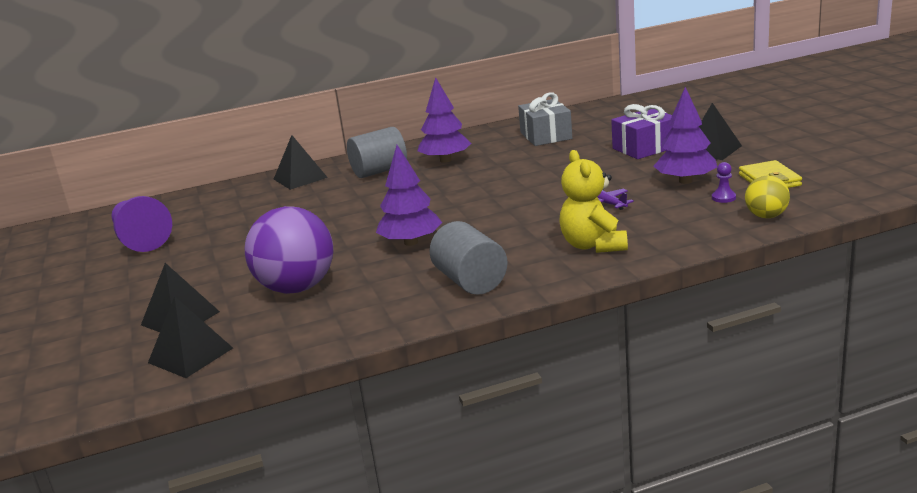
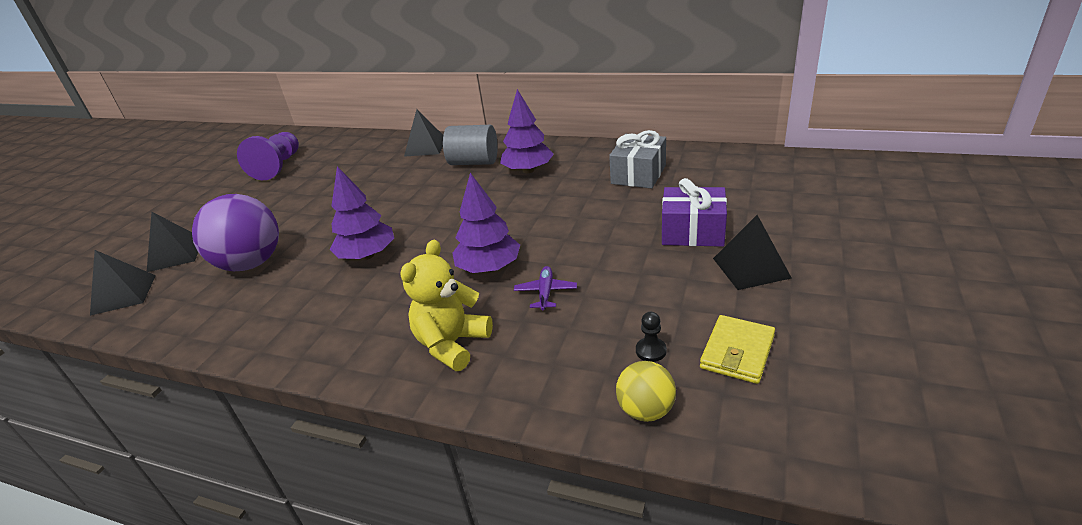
camera: 40 degrees right, 10 degrees up
(470, 281) = (323, 328): grey cylinder -> none
(685, 181) = (655, 302): purple tree -> purple tree (489, 268)
(723, 198) = (651, 351): purple pawn -> black pawn

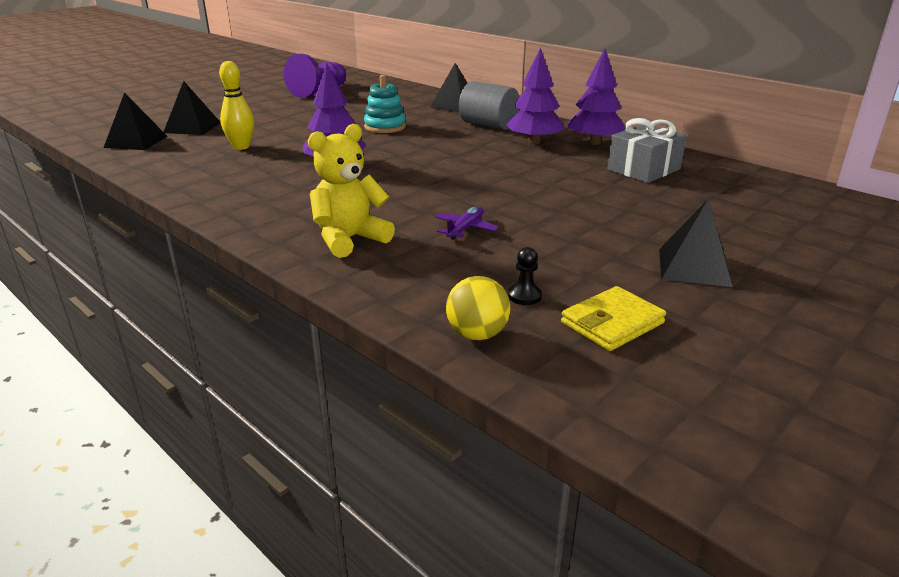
camera: 20 degrees right, 5 degrees down
(251, 264) = (241, 147): purple ball -> yellow bowling pin
(379, 193) = (385, 127): none -> turquoise stacking toy
(489, 268) = (430, 199): purple tree -> purple tree (594, 142)
(692, 232) = (657, 225): purple gift -> none

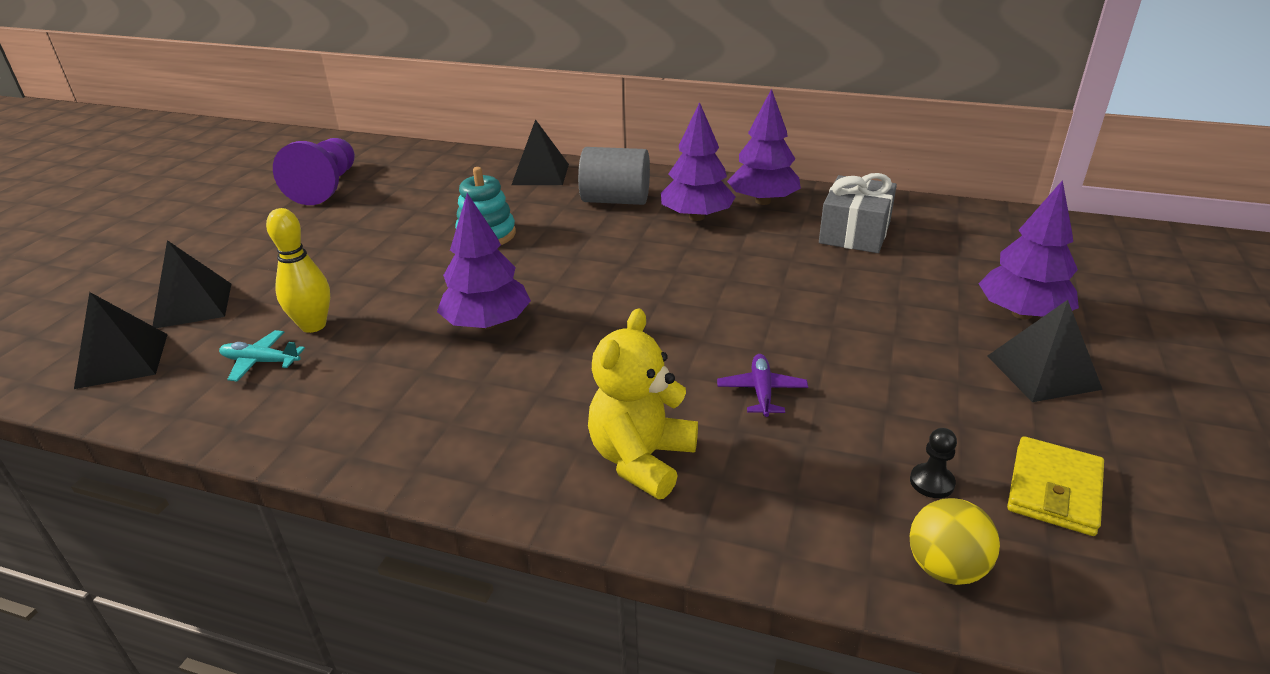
camera: 25 degrees left, 5 degrees up
(198, 155) = (260, 362): none -> turquoise plane
(722, 235) = (1022, 314): none -> purple tree

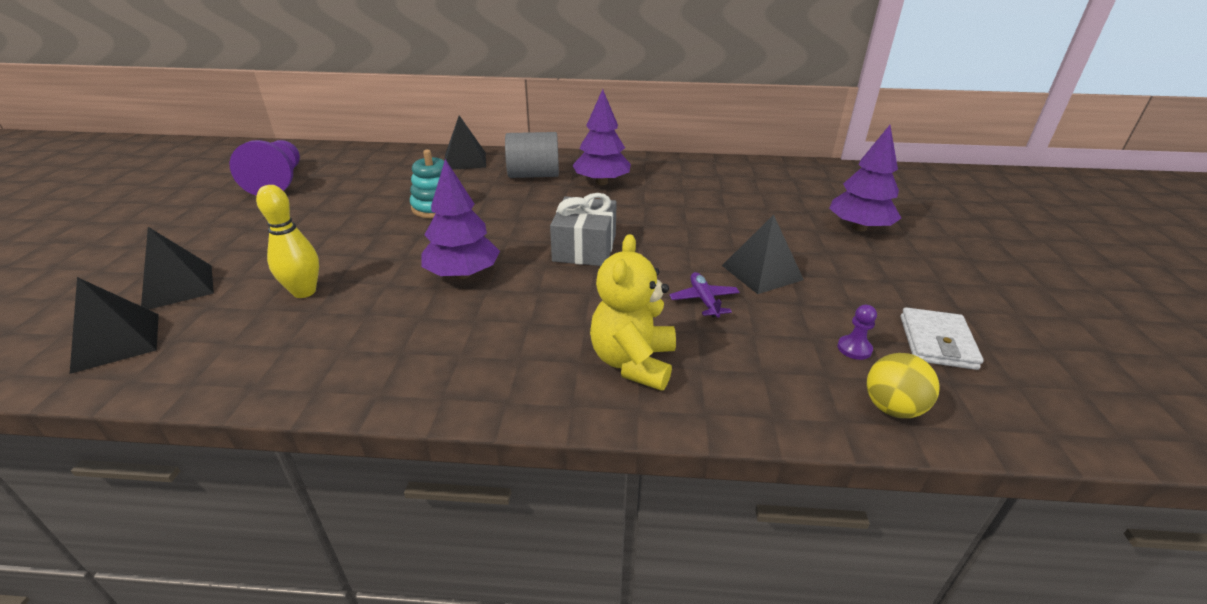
camera: 15 degrees left, 0 degrees up
(260, 362) = (262, 327): turquoise plane -> none
(763, 201) = (646, 168): purple tree -> none
(854, 233) = (722, 184): grey gift -> grey gift (584, 248)
(932, 482) = (854, 349): black pawn -> purple pawn
(1043, 372) = (891, 264): black pyramid -> black pyramid (762, 272)
(1053, 490) = (937, 342): yellow wallet -> white wallet

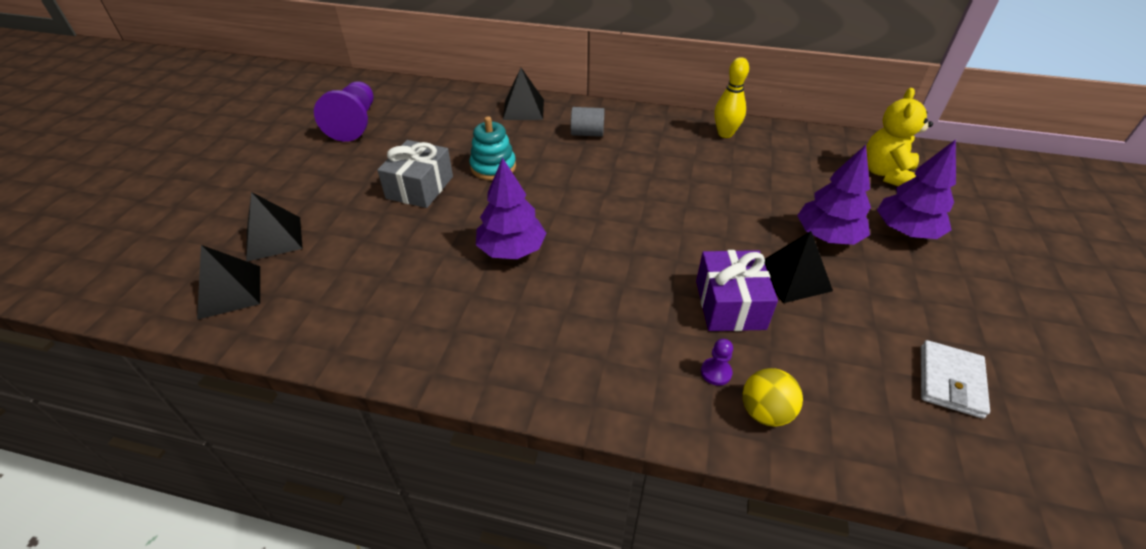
camera: 10 degrees right, 10 degrees up
(304, 292) = (375, 255): yellow bowling pin -> yellow bowling pin (725, 134)
(533, 175) = (587, 133): grey cylinder -> grey cylinder, size x0.66
(584, 248) = (625, 230): grey gift -> grey gift (420, 187)
(601, 182) = (652, 148): purple tree -> purple tree (827, 236)
(633, 362) = (653, 367): yellow teddy bear -> yellow teddy bear (886, 174)
(704, 300) = (730, 304): purple plane -> purple gift
(854, 349) = (865, 378): purple pawn -> purple pawn (716, 372)
(892, 408) = (885, 449): yellow ball -> yellow ball (765, 412)

